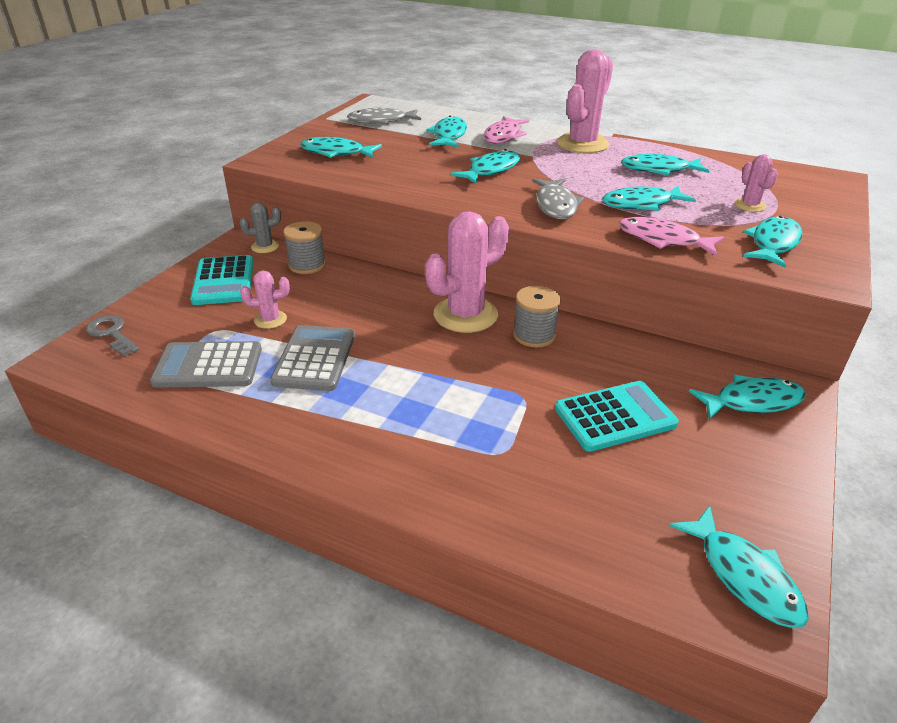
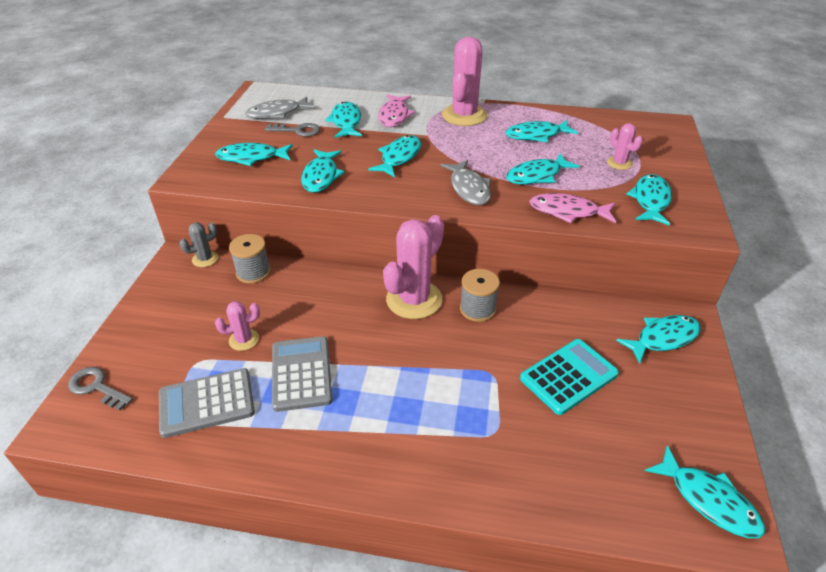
camera: 15 degrees left, 5 degrees up
(223, 281) = (181, 305): turquoise calculator -> none
(394, 137) = (297, 130): none -> grey key
(399, 176) = (321, 176): none -> turquoise fish

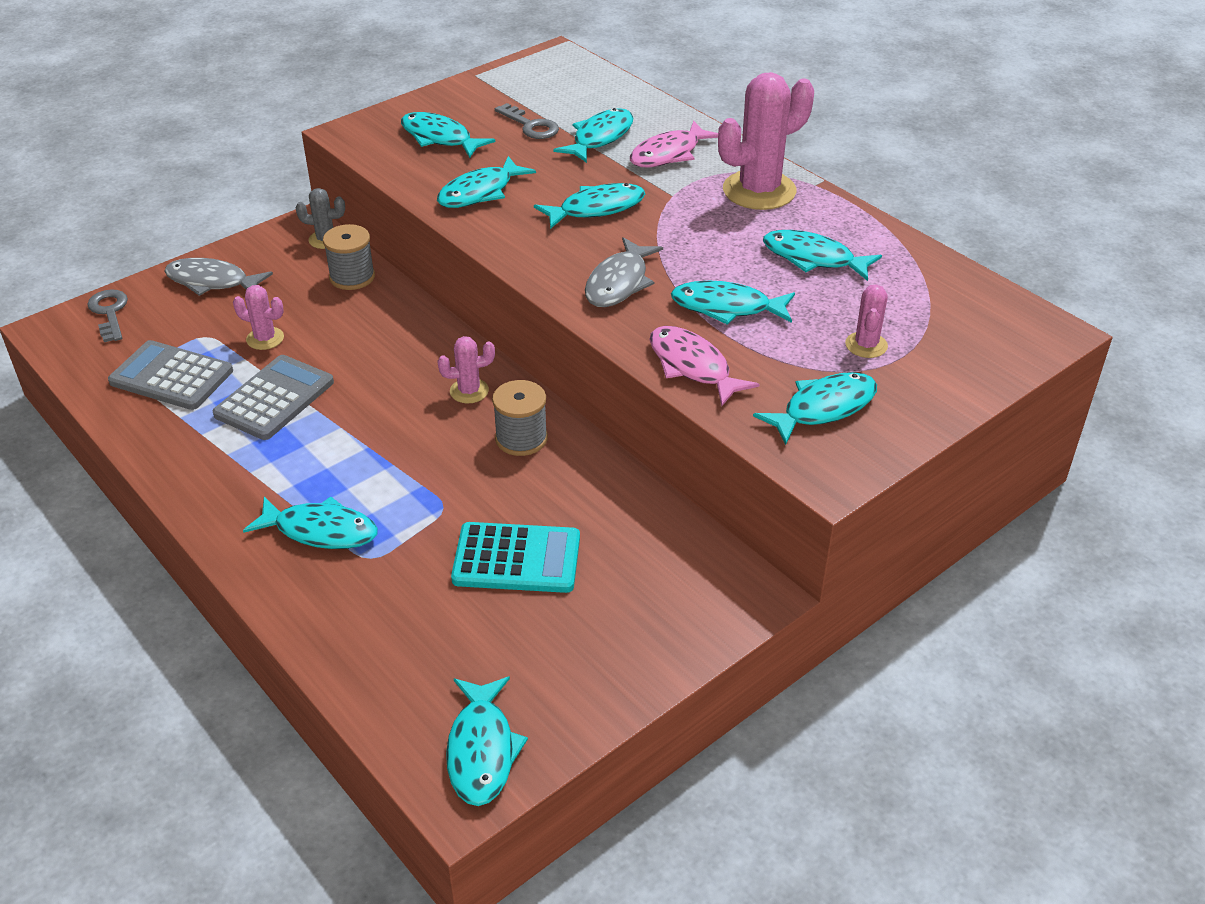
camera: 40 degrees right, 0 degrees up
(277, 113) = (538, 94): grey fish -> grey fish (212, 281)
(414, 299) = (469, 391): pink cactus -> pink cactus, size x0.49
(663, 338) = (685, 592): turquoise fish -> turquoise fish (321, 531)

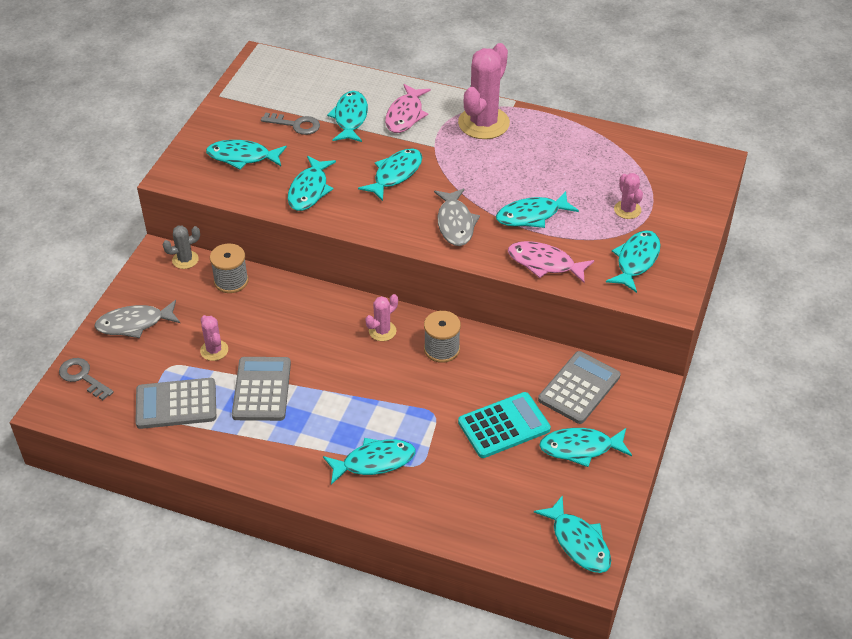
camera: 30 degrees left, 5 degrees up
(265, 338) = (214, 350): pink cactus -> pink cactus turned 75 degrees clockwise
(657, 556) = (579, 388): none -> grey calculator
(813, 258) = (553, 161): turquoise fish -> turquoise fish (580, 448)

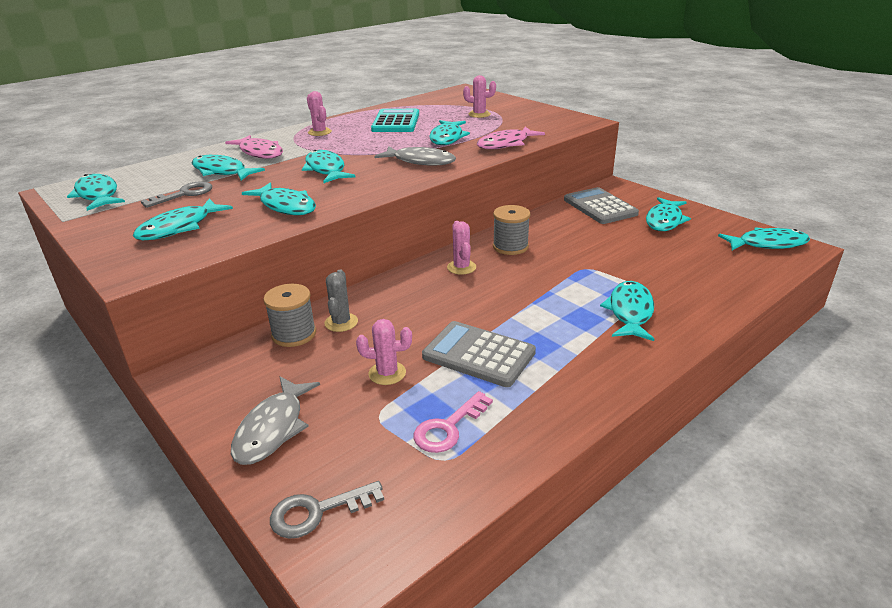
camera: 60 degrees left, 15 degrees down
(176, 404) = (448, 427): grey calculator -> pink key
(185, 260) = (219, 358): grey cactus -> grey cactus (341, 322)
(483, 123) = (319, 132): pink cactus -> pink cactus, size x0.49
(504, 426) = (621, 242): turquoise calculator -> turquoise calculator (396, 122)
(636, 260) = (534, 121): turquoise fish -> turquoise fish (98, 195)

